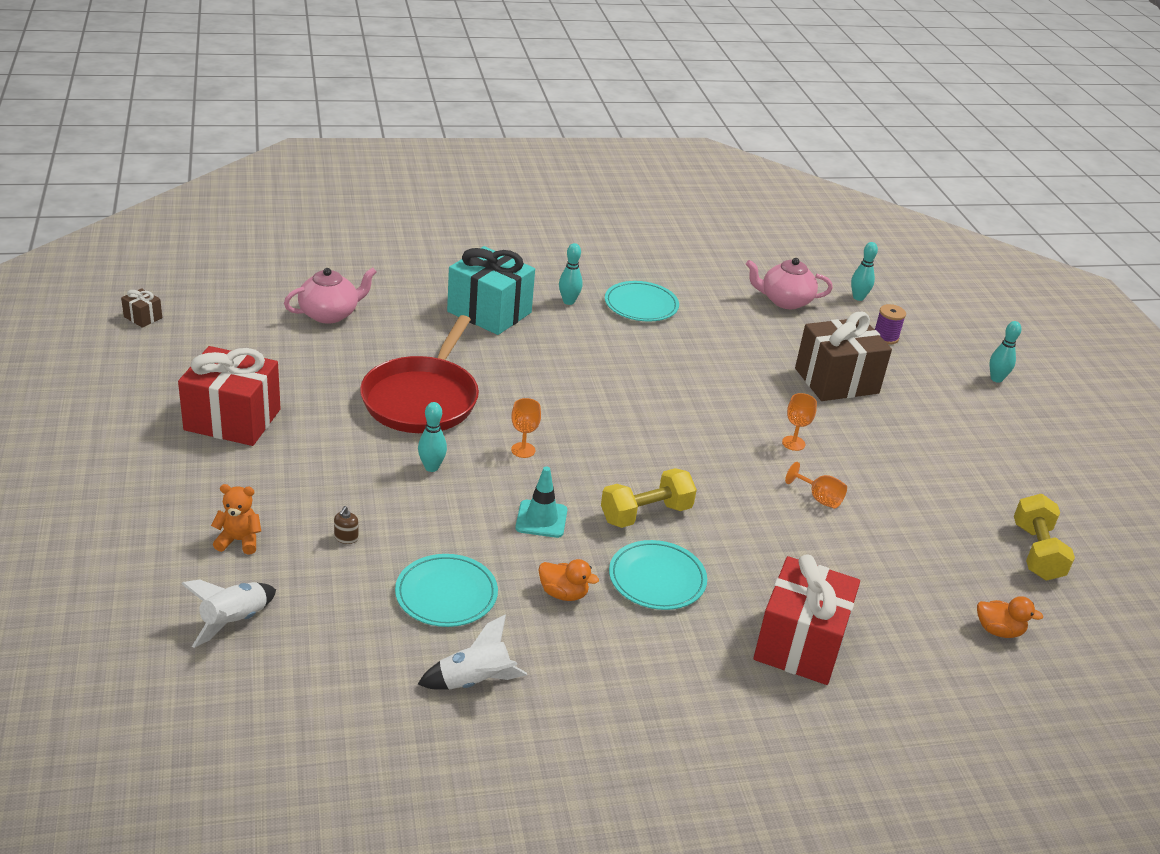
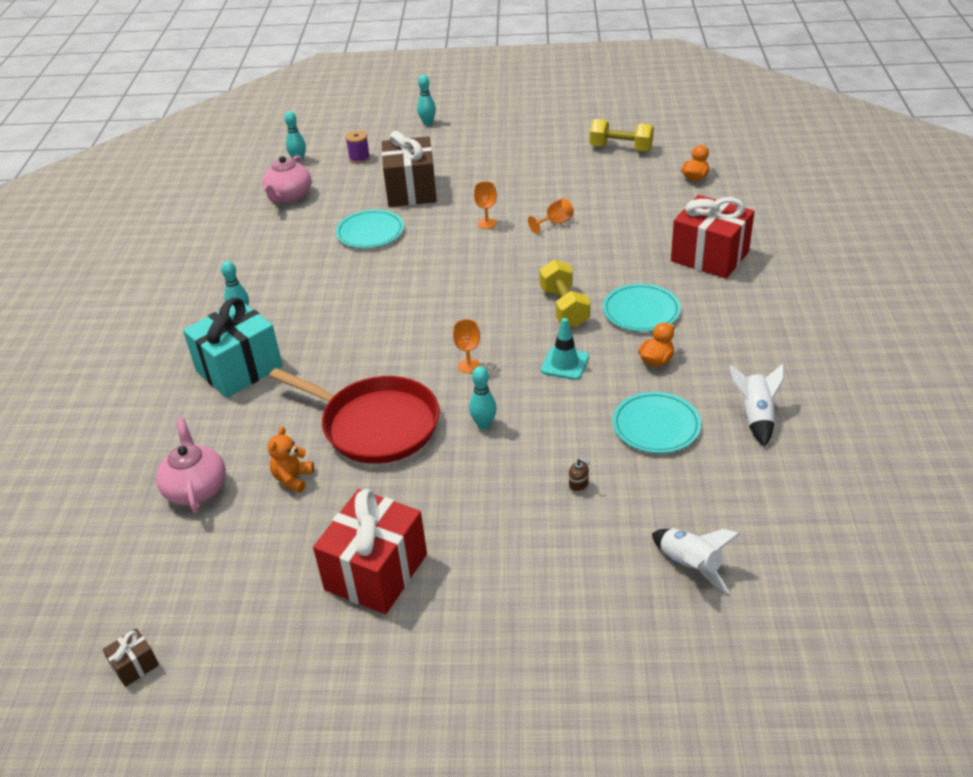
camera: 70 degrees left, 5 degrees up
(239, 541) = (577, 563): orange teddy bear -> orange teddy bear (293, 478)
(641, 305) = (264, 273): turquoise plate -> turquoise plate (370, 232)

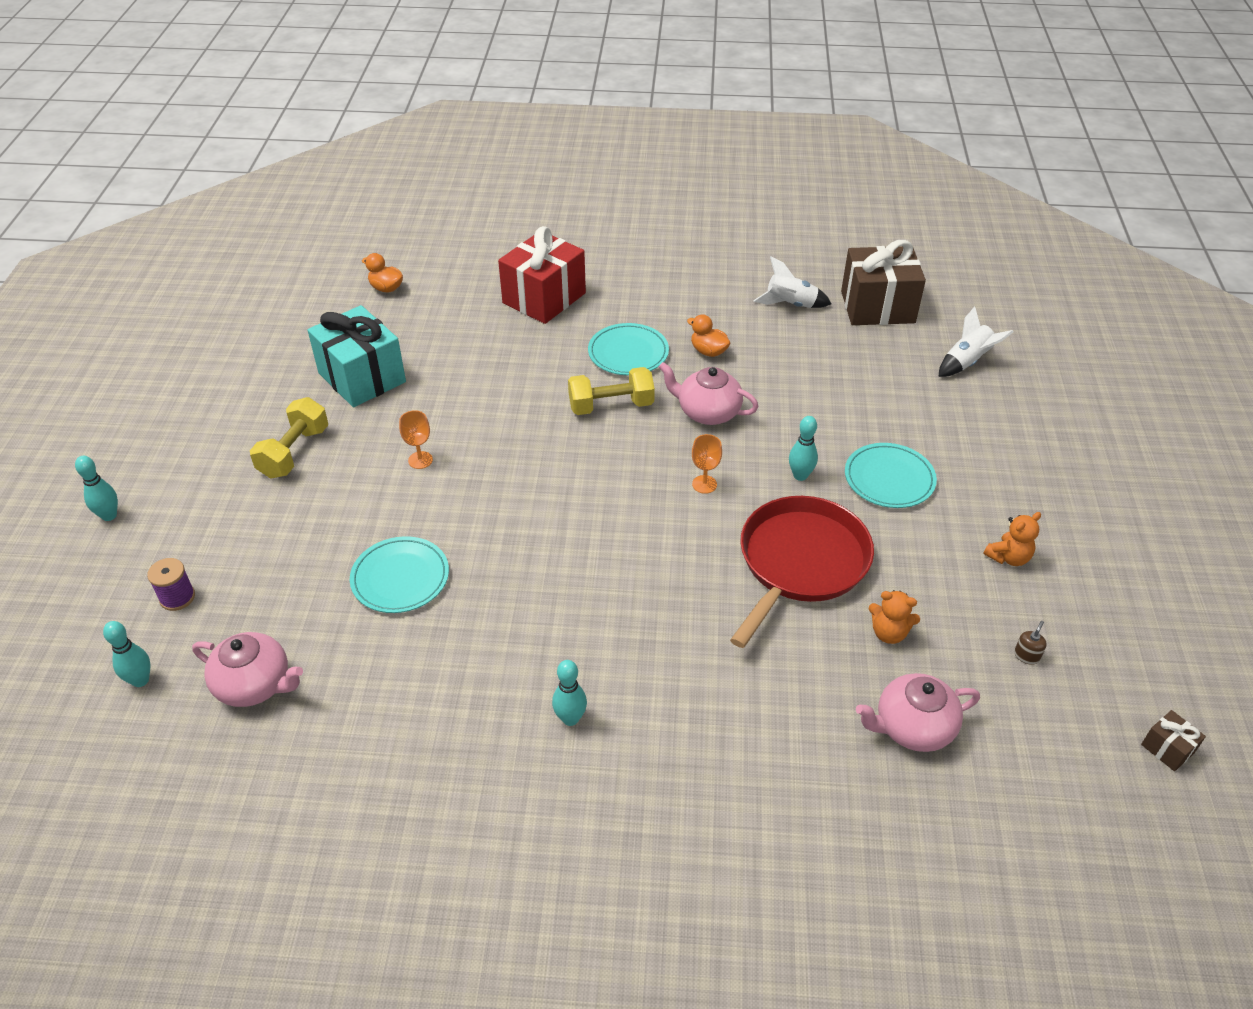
camera: 90 degrees left, 5 degrees up
(239, 369) = (690, 707): turquoise gift -> turquoise gift (362, 377)
(376, 572) = (1008, 557): red gift -> orange teddy bear
(411, 190) = (305, 534): brown gift -> brown gift (877, 307)
(555, 223) = (440, 401): orange goblet -> none
(564, 364) = (707, 412): turquoise traffic cone -> pink teapot
(578, 486) = (883, 416): brown soap dispenser -> brown soap dispenser (1026, 656)
(621, 148) = (291, 335): yellow dumbbell -> yellow dumbbell (294, 452)
(656, 426) = (802, 362): turquoise plate -> turquoise plate (889, 479)

